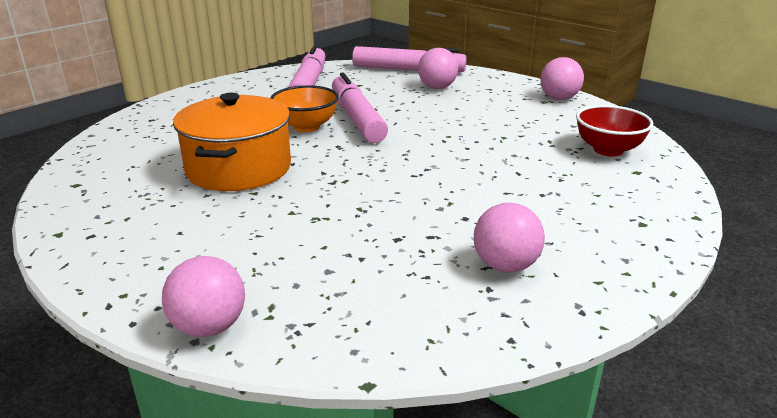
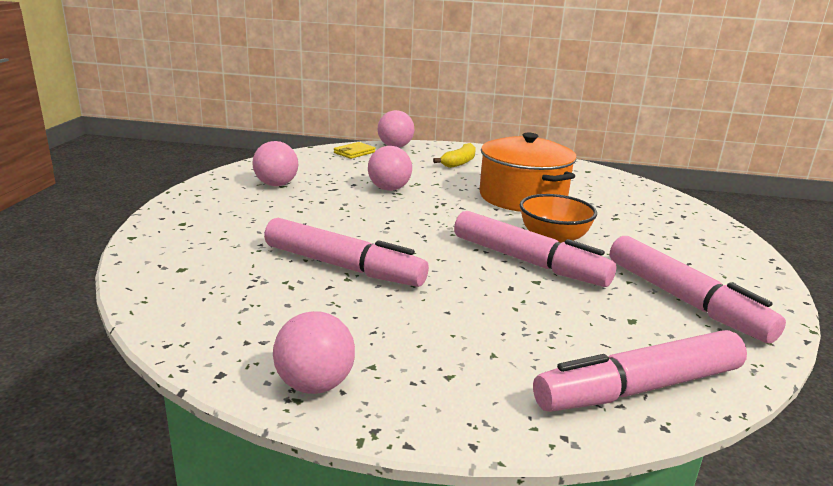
camera: 145 degrees right, 5 degrees down
(191, 245) = (459, 163): none -> yellow banana
(308, 327) = (354, 152): none -> yellow wallet
(437, 87) = (527, 350): pink ball -> pink ball (389, 189)
(500, 145) = (343, 266): none -> pink marker
(608, 150) = (215, 290): red bowl -> none

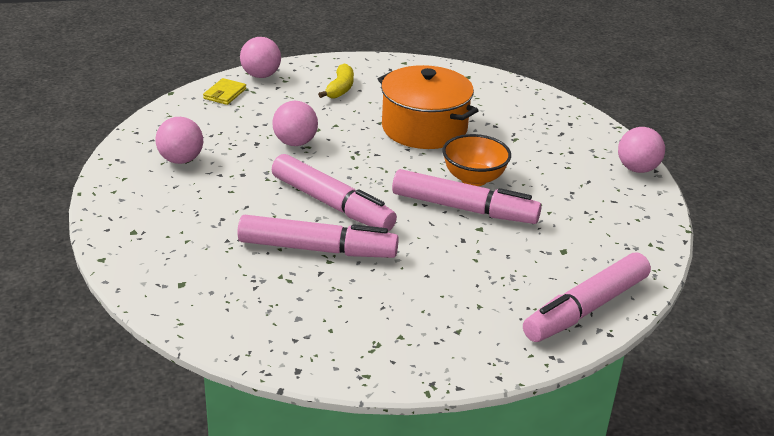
camera: 20 degrees left, 10 degrees up
(315, 384) = (371, 361): pink ball -> pink ball (637, 169)
(684, 300) = (594, 222): pink marker -> pink marker (332, 204)

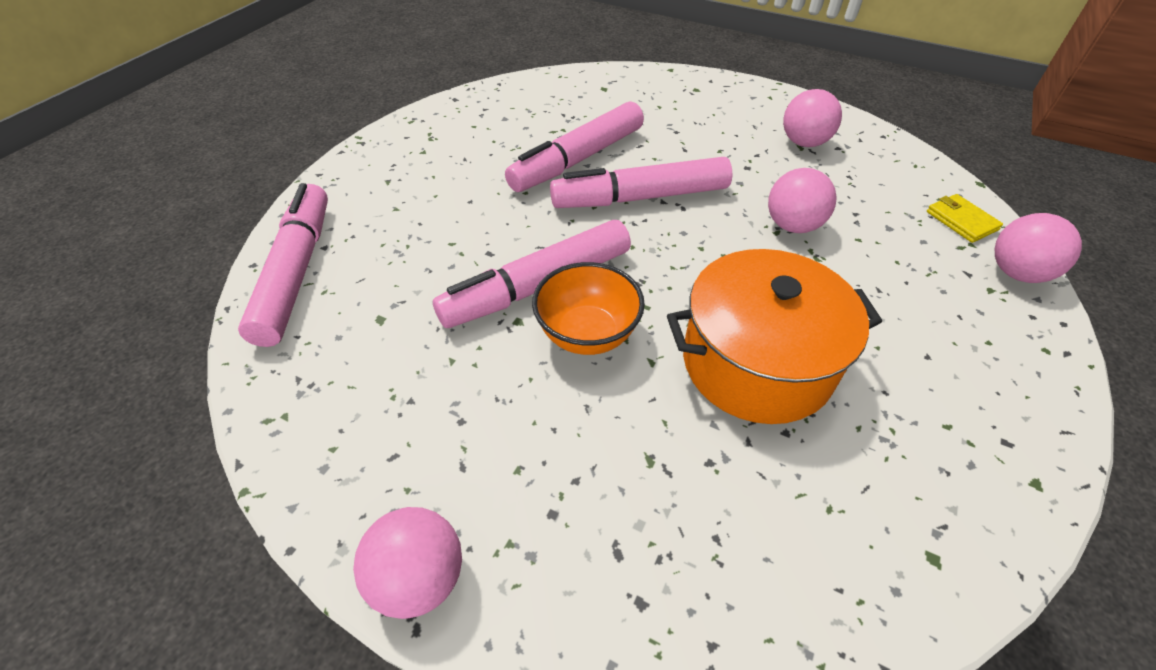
camera: 130 degrees right, 15 degrees up
(340, 89) = (939, 335): yellow banana -> none

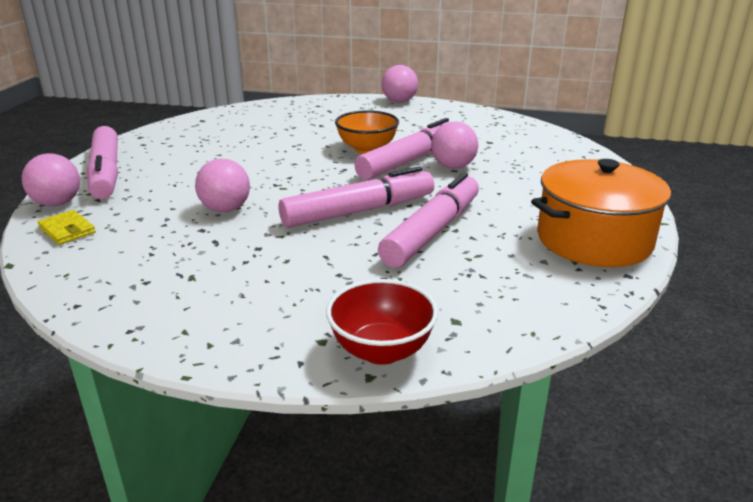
camera: 165 degrees right, 20 degrees down
(296, 272) = (565, 150): pink marker -> pink marker (106, 173)
(659, 79) = (381, 350): none -> red bowl
(756, 363) = (267, 151): orange pot -> orange pot (594, 240)
(804, 142) = (185, 281): pink ball -> pink ball (453, 167)

